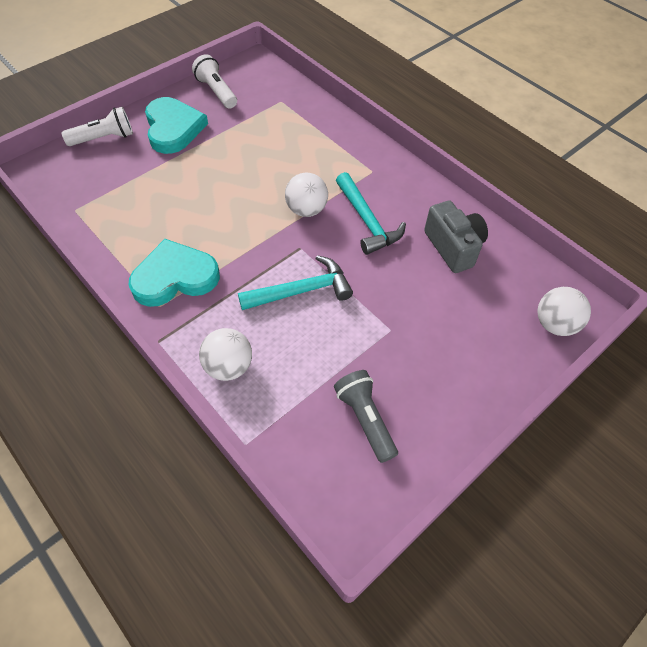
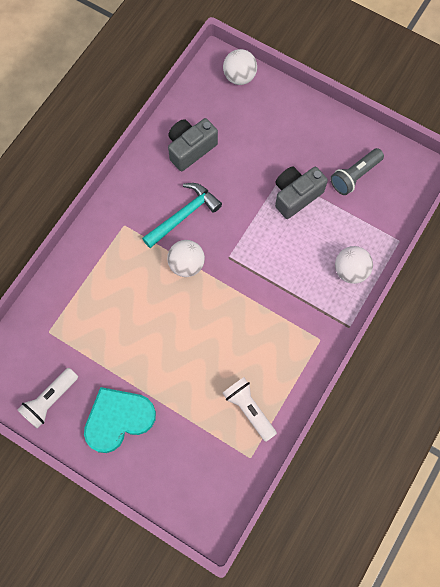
camera: 105 degrees left, 15 degrees up
(104, 138) = (152, 480): white flashlight -> white flashlight (249, 409)
(175, 277) = (290, 340): turquoise heart -> none
(302, 290) = (269, 243): turquoise hammer -> none
(356, 337) = (296, 196): none -> grey camera

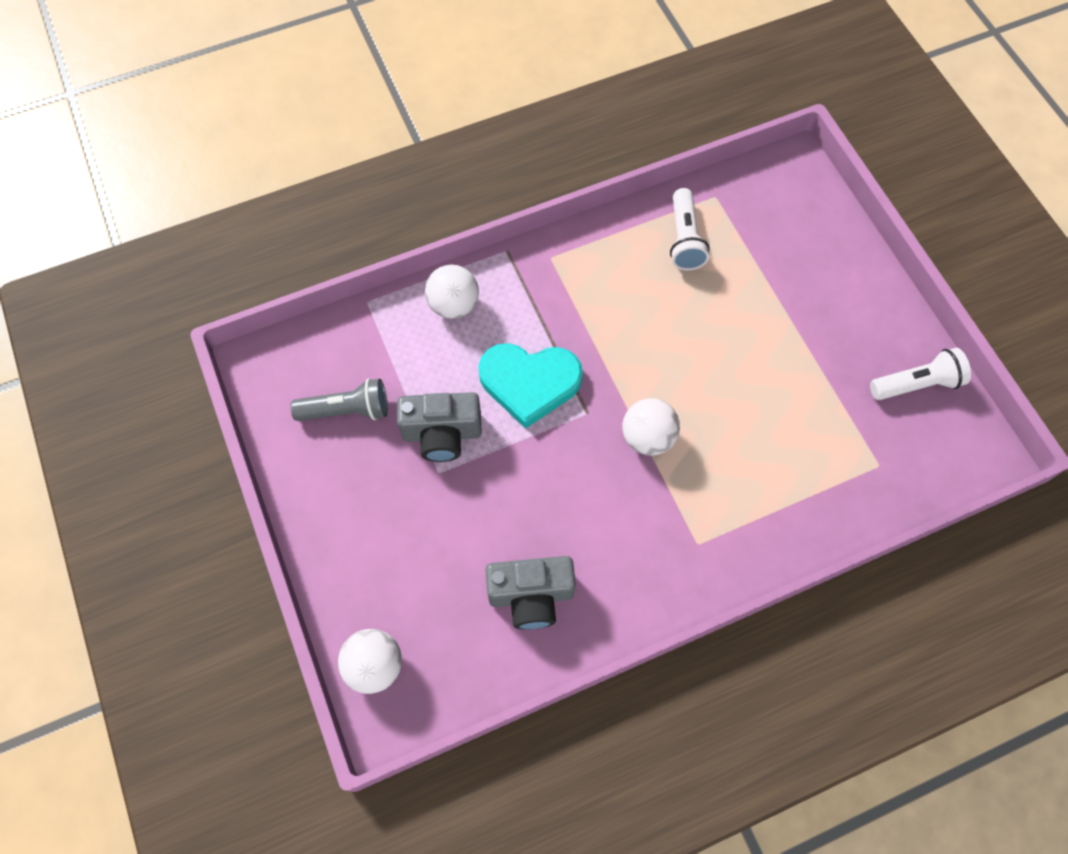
camera: 145 degrees left, 5 degrees down
(118, 419) = (842, 316): turquoise heart -> turquoise heart (529, 383)
(184, 215) = (607, 504): turquoise hammer -> none

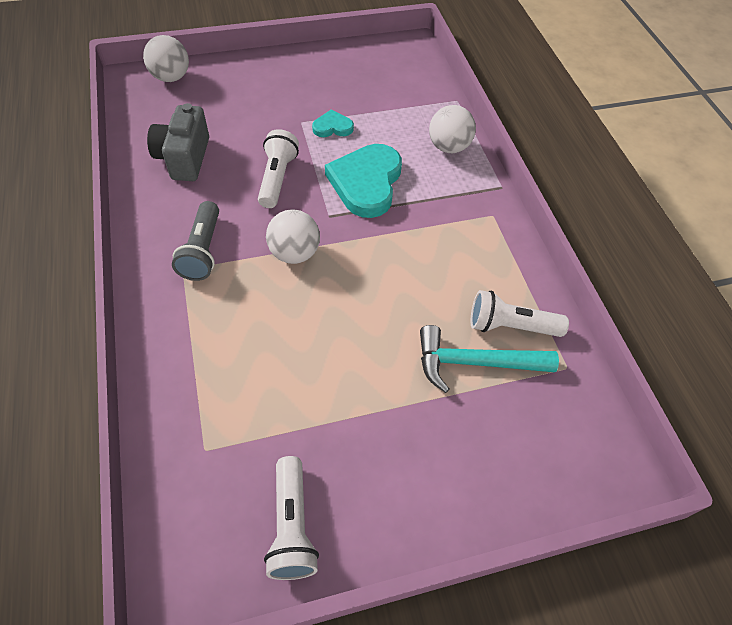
camera: 95 degrees right, 10 degrees down
(347, 410) = (364, 82): grey flashlight -> grey flashlight (203, 251)
(442, 434) = (332, 127): grey camera -> turquoise heart
(542, 479) = (277, 178): none -> white flashlight
(731, 265) = (474, 363): none -> turquoise hammer

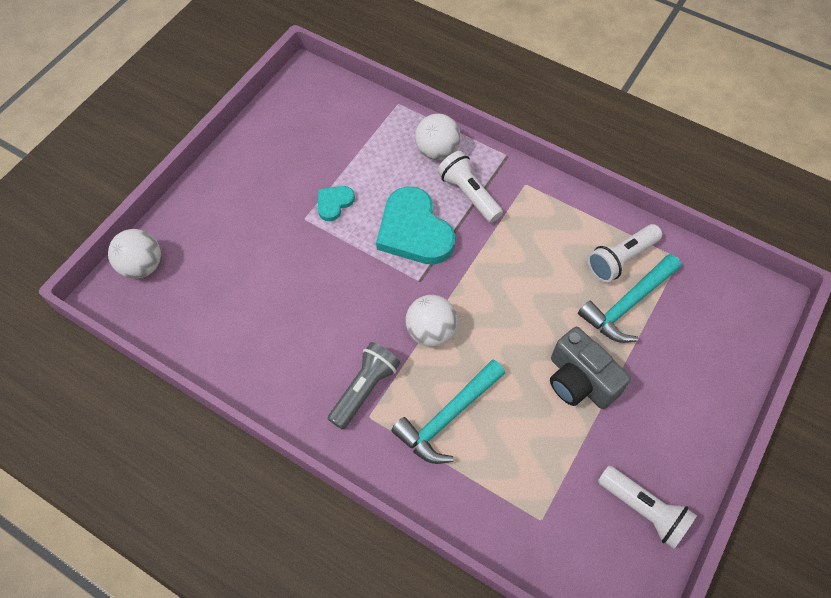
camera: 40 degrees left, 5 degrees up
(184, 158) = (252, 328): grey camera -> grey camera (580, 381)
(203, 251) = (364, 389): grey flashlight -> grey flashlight turned 105 degrees counterclockwise
(232, 317) = (448, 417): none -> turquoise hammer
(277, 178) = (345, 283): white flashlight -> white flashlight (469, 194)

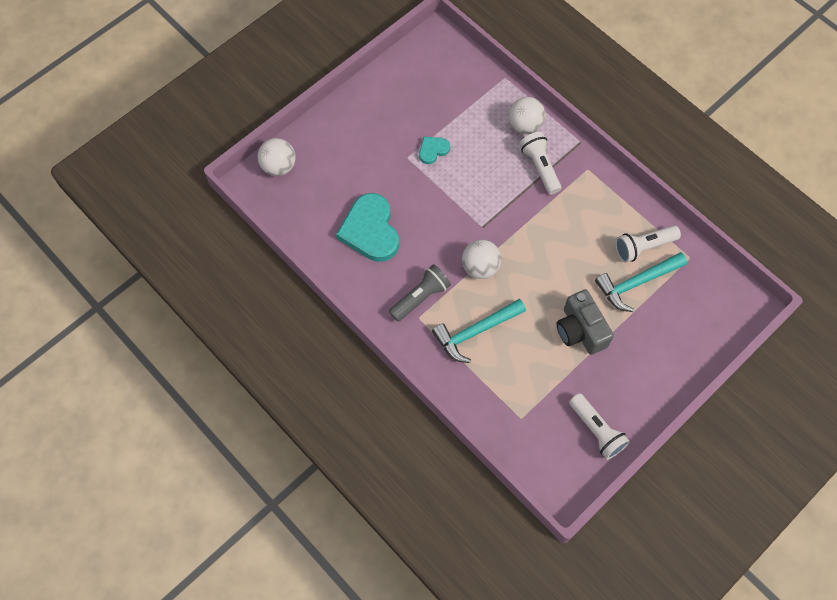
camera: 15 degrees right, 5 degrees up
(414, 231) = (489, 187): turquoise heart -> turquoise heart (370, 230)

